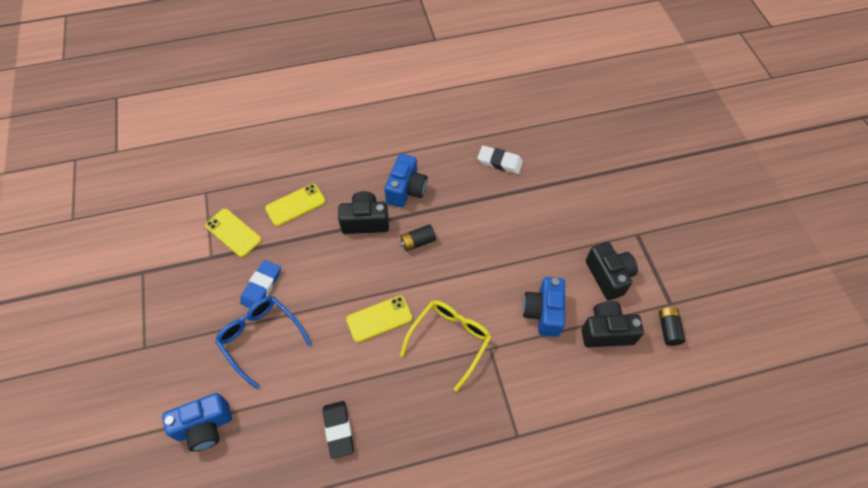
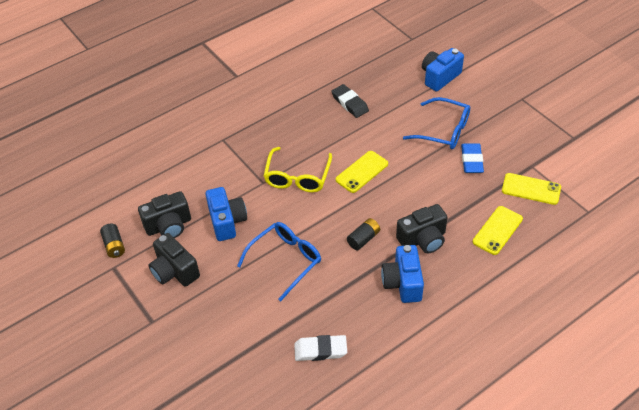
camera: 160 degrees right, 10 degrees down
(499, 247) = (285, 260): none -> blue glasses

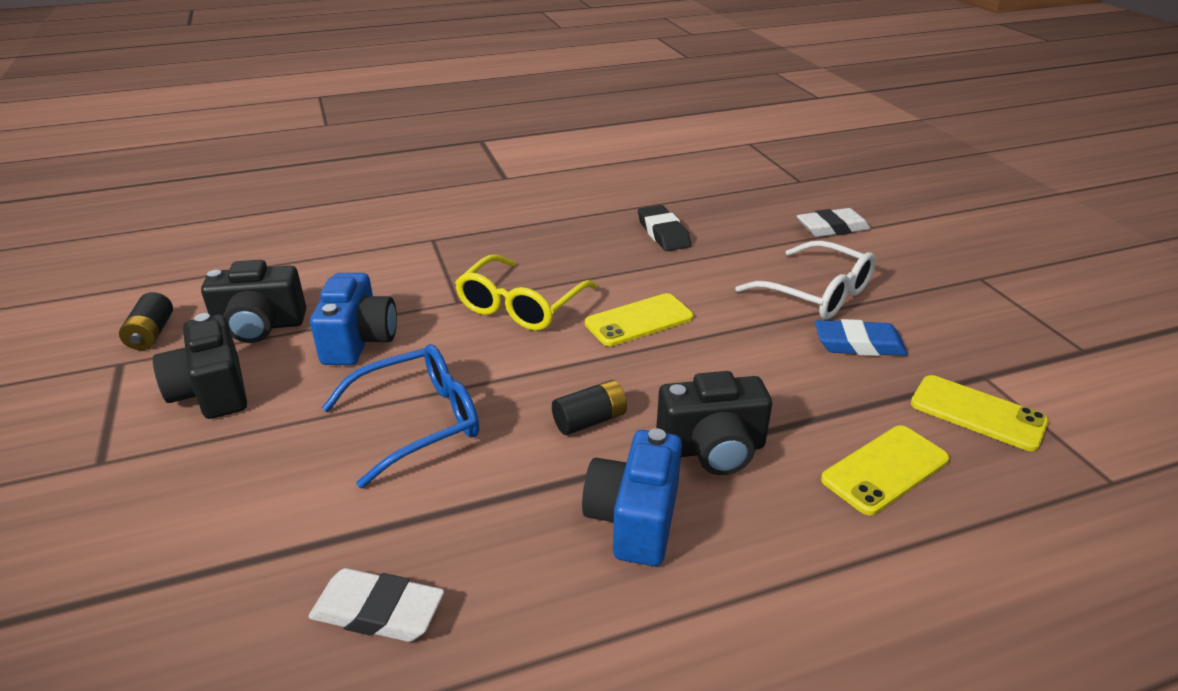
camera: 15 degrees right, 15 degrees down
(439, 77) = (832, 228): blue camera -> white eraser
(444, 130) = (817, 294): blue glasses -> white glasses
(471, 160) = (858, 344): blue eraser -> blue eraser turned 75 degrees clockwise

